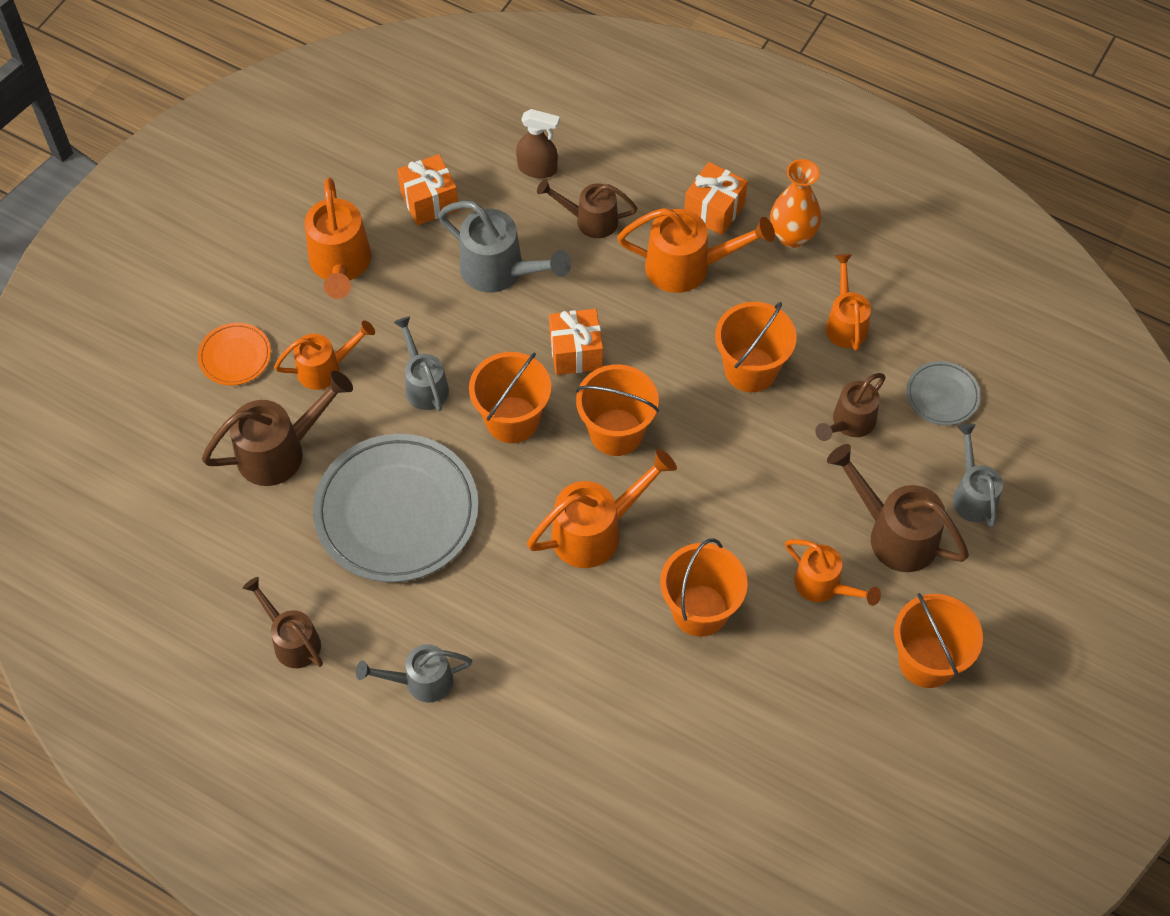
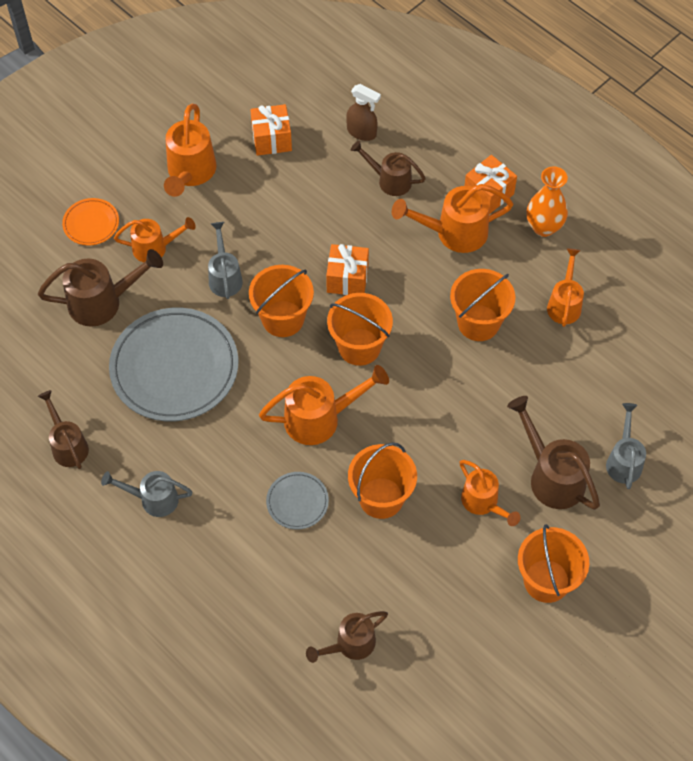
camera: 15 degrees right, 0 degrees up
(500, 271) = (309, 204): grey watering can -> none
(687, 267) = (454, 233): orange watering can -> orange watering can turned 150 degrees clockwise
(849, 423) = (543, 382): brown watering can -> brown watering can (350, 644)
(942, 395) = (624, 378): grey plate -> grey plate (297, 502)

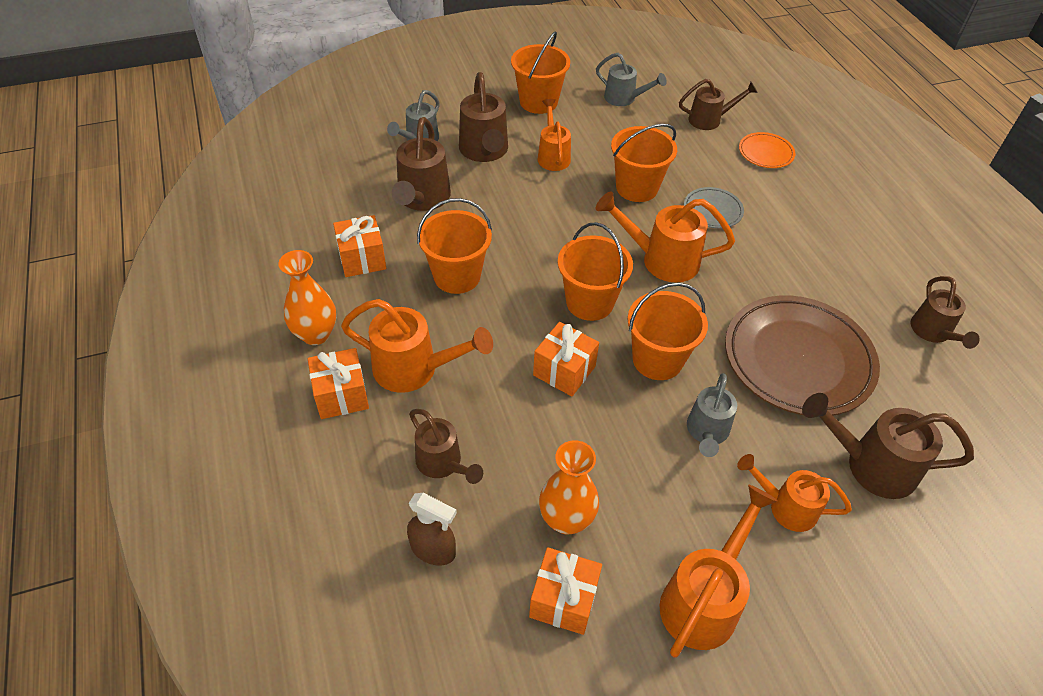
camera: 155 degrees left, 10 degrees down
(91, 224) = (870, 583): orange plate -> orange plate (766, 153)
(153, 499) = (849, 258): grey watering can -> grey watering can (624, 99)
(174, 368) = (798, 359): grey plate -> brown plate
(292, 181) = (566, 519): none -> orange vase
(362, 132) = (433, 550): brown spray bottle -> brown spray bottle turned 150 degrees clockwise
(564, 304) = (362, 259): orange watering can -> orange gift
(565, 388) = (422, 199): none -> brown watering can

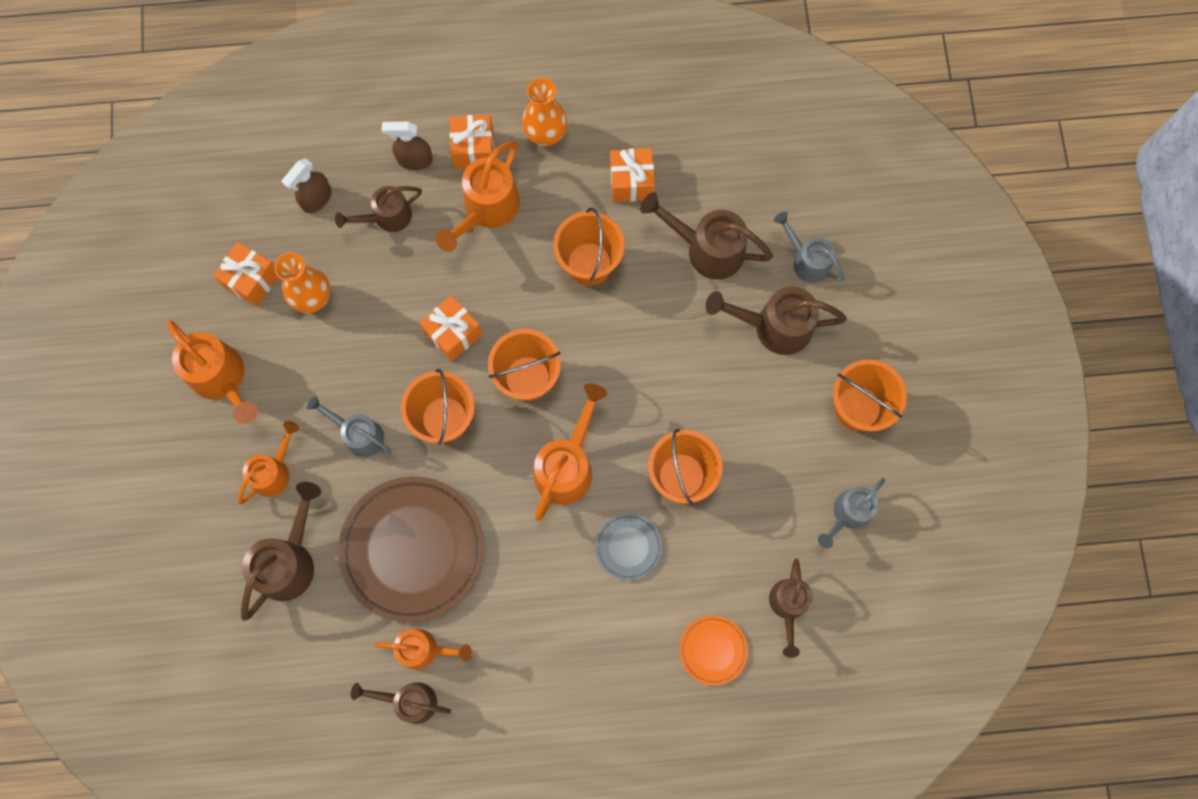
camera: 105 degrees right, 25 degrees up
(362, 452) = (414, 160): none -> brown spray bottle
(553, 156) = (752, 399): orange watering can -> orange watering can (424, 649)

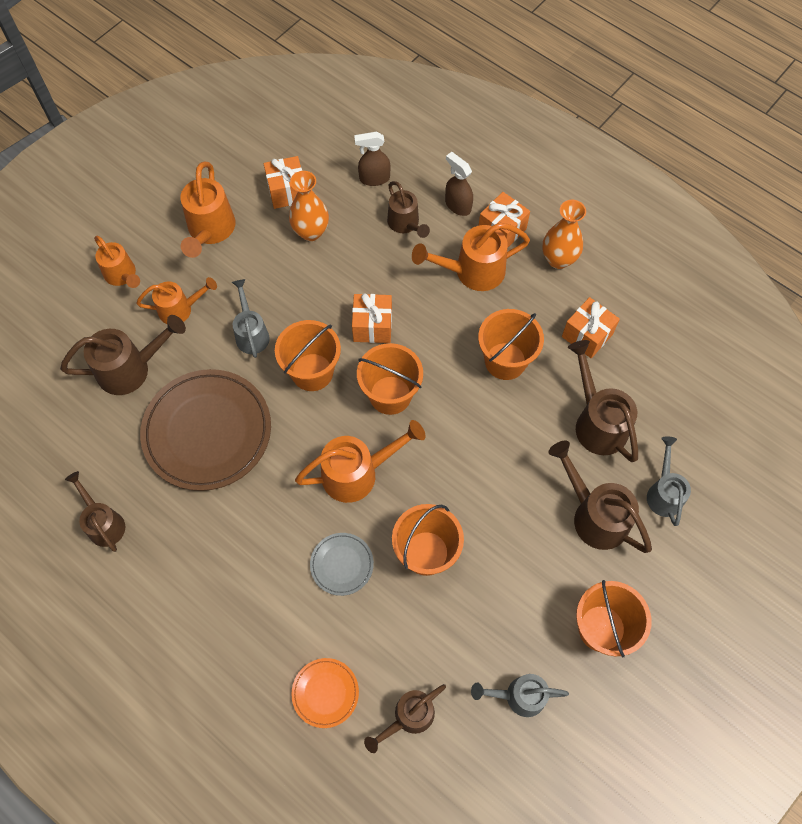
camera: 45 degrees right, 10 degrees down
(387, 217) = (405, 224): brown watering can -> brown watering can turned 135 degrees counterclockwise
(424, 649) = (147, 500): orange watering can -> orange watering can (122, 275)

